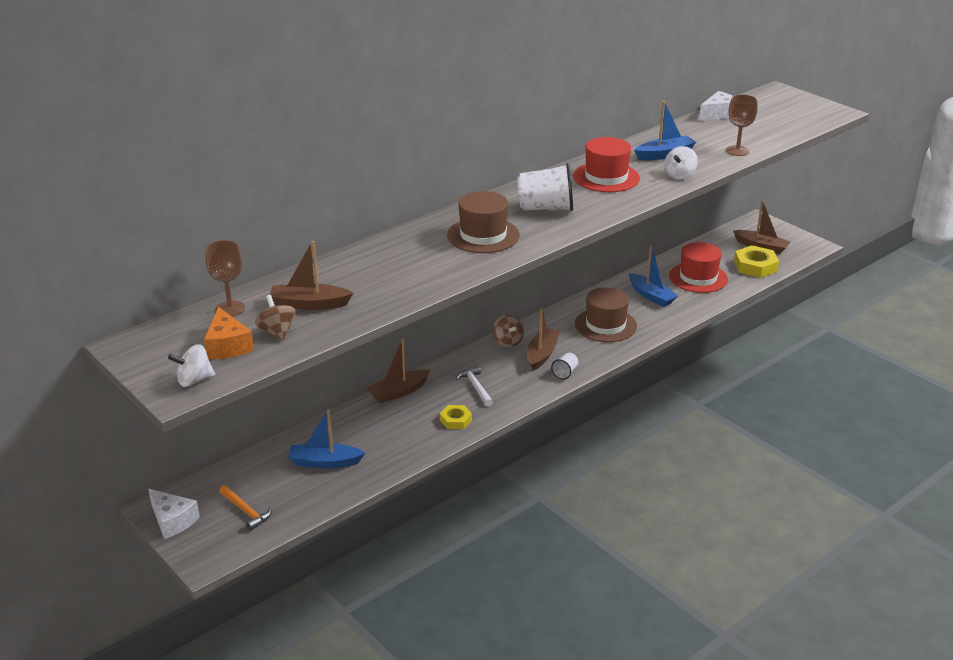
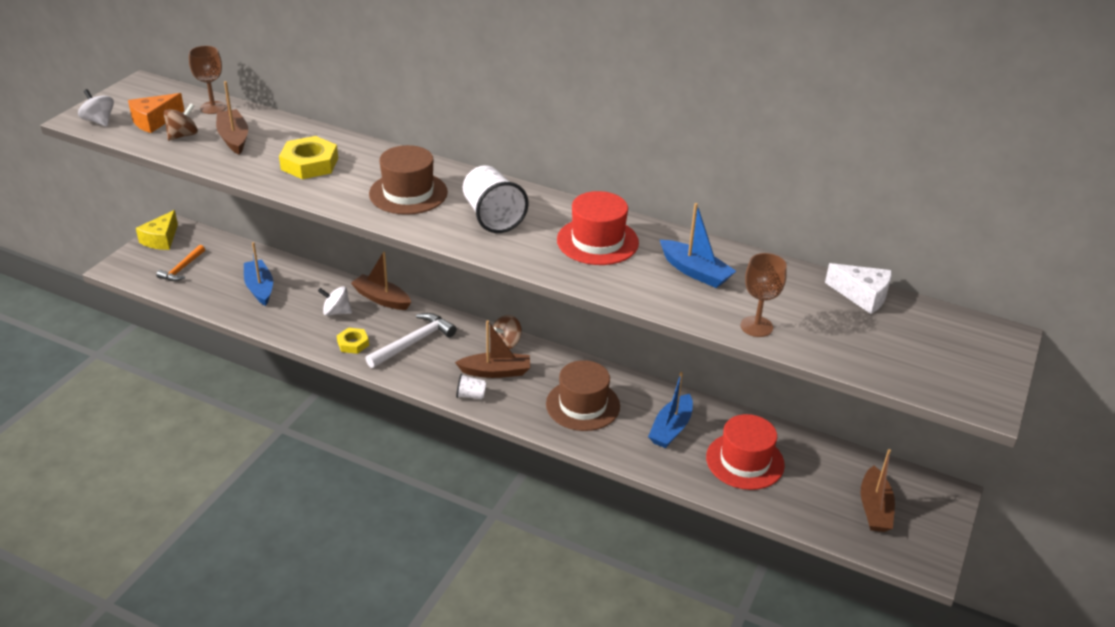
camera: 65 degrees right, 5 degrees up
(172, 520) = (161, 239): white cheese -> yellow cheese
(476, 387) = (414, 342): white hammer -> white hammer, size x1.53
(679, 175) = (645, 291): white spinning top -> white spinning top (336, 312)
(755, 266) = (816, 510): yellow nut -> yellow nut (309, 164)

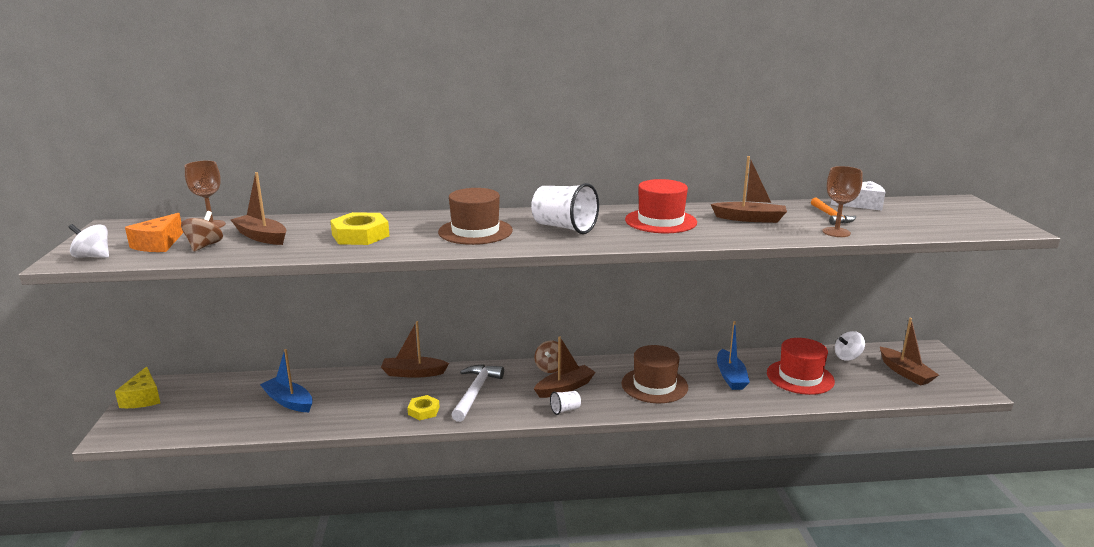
camera: 30 degrees left, 15 degrees down
(182, 268) = (190, 413): orange hammer -> orange hammer (831, 216)
(336, 312) = (383, 394): white spinning top -> white spinning top (847, 357)
(695, 271) = (750, 219): blue boat -> brown boat

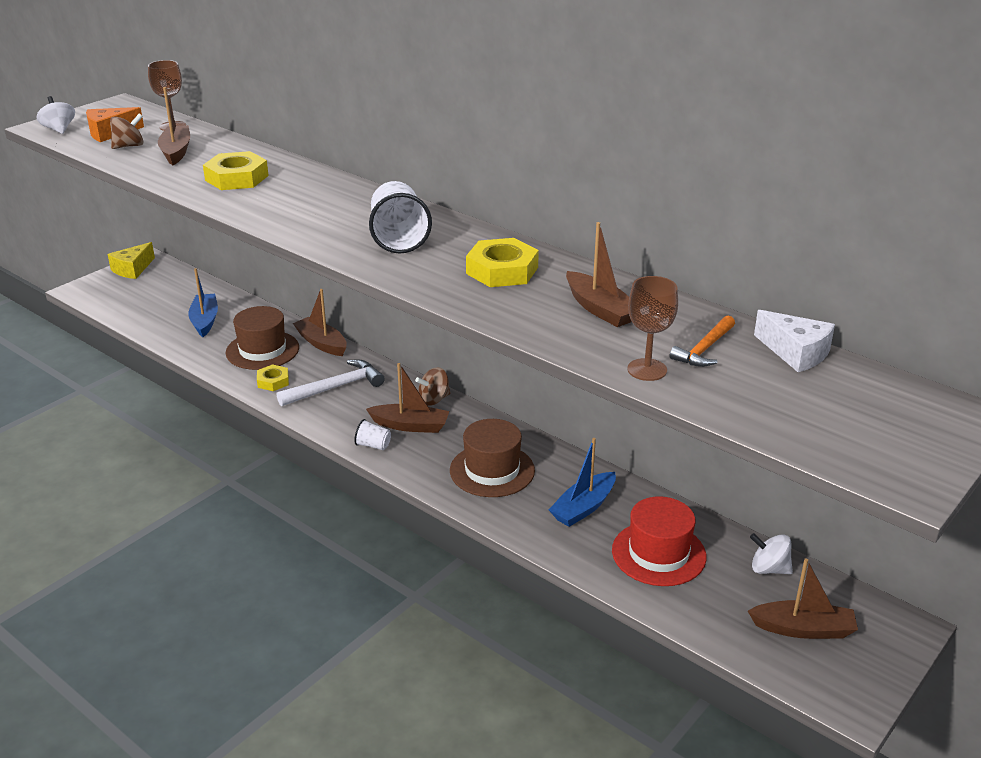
camera: 45 degrees right, 10 degrees up
(475, 231) = (321, 210): brown hat -> brown hat (262, 350)
(660, 221) = (502, 270): red hat -> yellow nut
(905, 372) = (803, 629): brown boat -> brown boat turned 105 degrees counterclockwise

